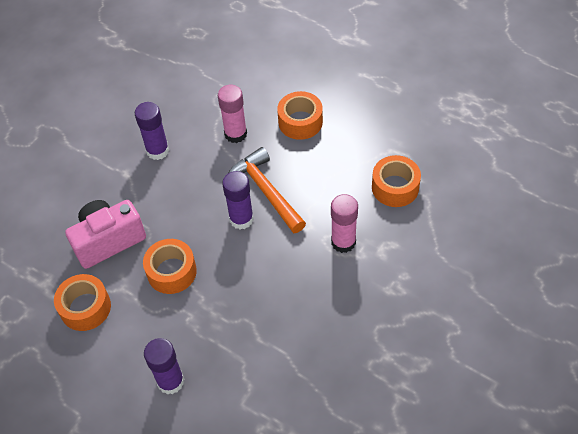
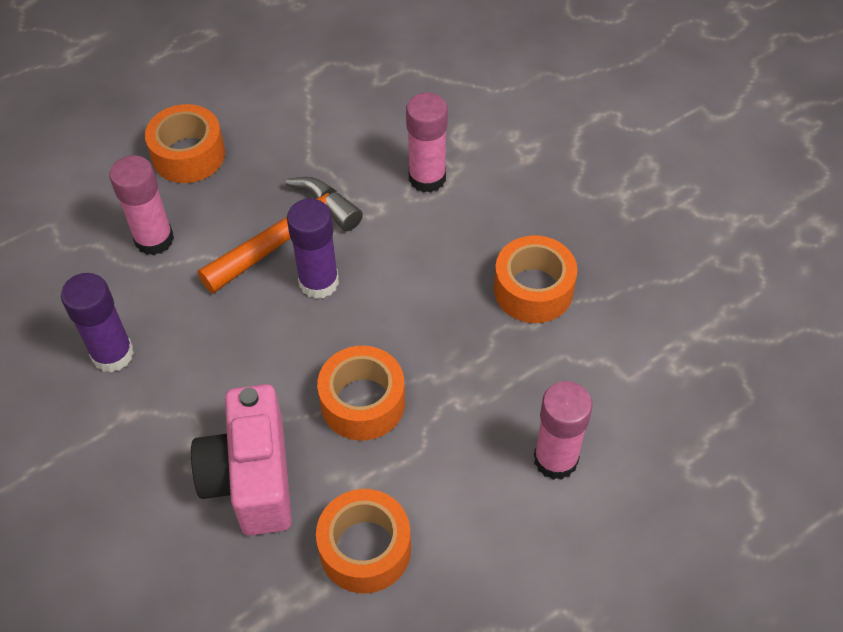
camera: 70 degrees left, 0 degrees up
(170, 381) = (555, 459): purple glue stick -> pink glue stick
(265, 191) = (286, 236): orange hammer -> orange hammer turned 150 degrees clockwise
(395, 187) = (371, 94): orange tape -> orange tape (533, 289)

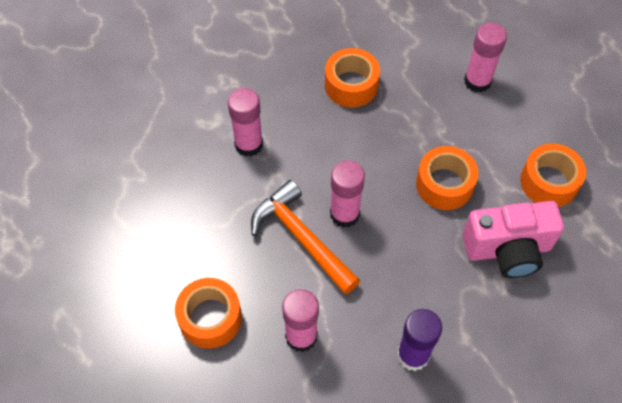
camera: 90 degrees left, 5 degrees up
(319, 282) = (344, 214): purple glue stick -> pink glue stick

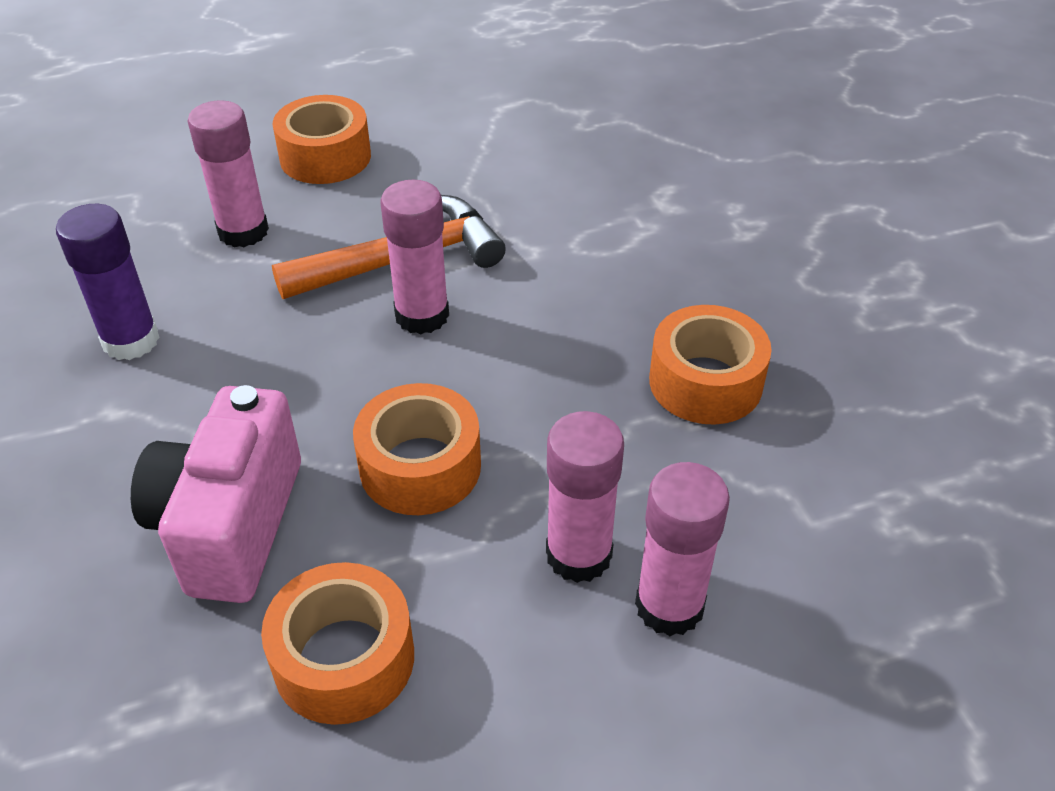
camera: 105 degrees right, 15 degrees down
(249, 144) = (606, 231): pink glue stick -> pink glue stick (578, 555)

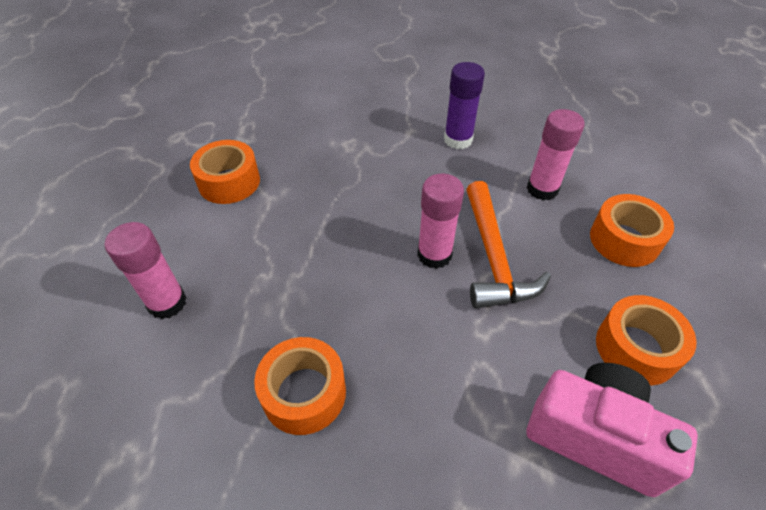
camera: 110 degrees right, 5 degrees up
(230, 525) = (320, 159): pink camera -> pink camera (594, 436)
(420, 466) = (316, 227): orange tape -> orange tape (636, 348)
(578, 555) = (222, 275): pink glue stick -> none

